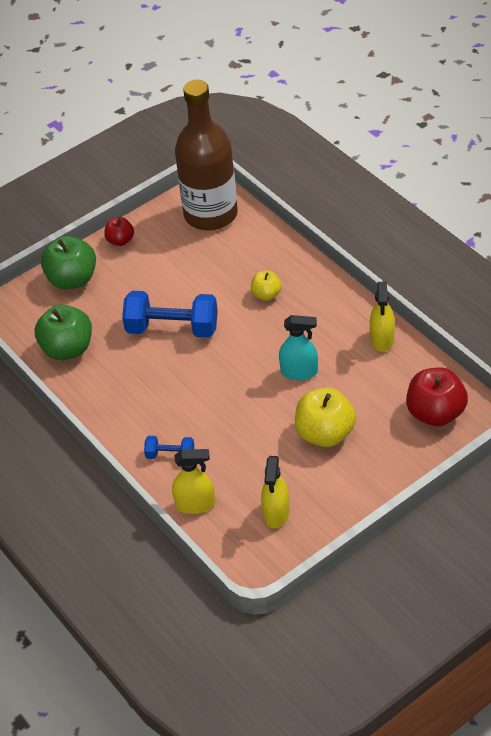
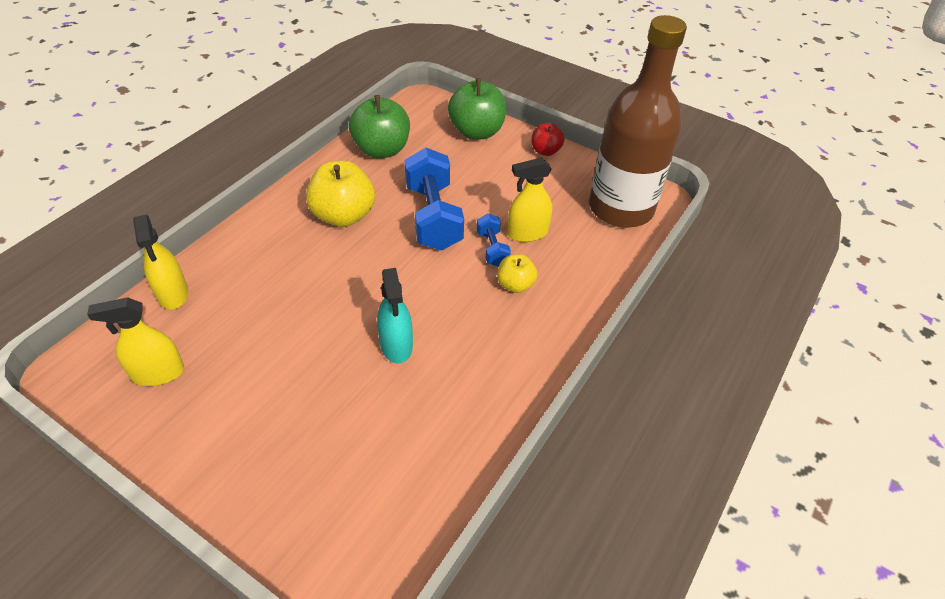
camera: 65 degrees right, 0 degrees up
(170, 455) = (246, 257): blue dumbbell -> blue dumbbell (492, 249)
(325, 433) = (295, 396): yellow apple -> yellow apple (343, 216)
(382, 339) = (480, 426): yellow spray bottle -> yellow spray bottle (527, 233)
(435, 413) = (353, 529): red apple -> none

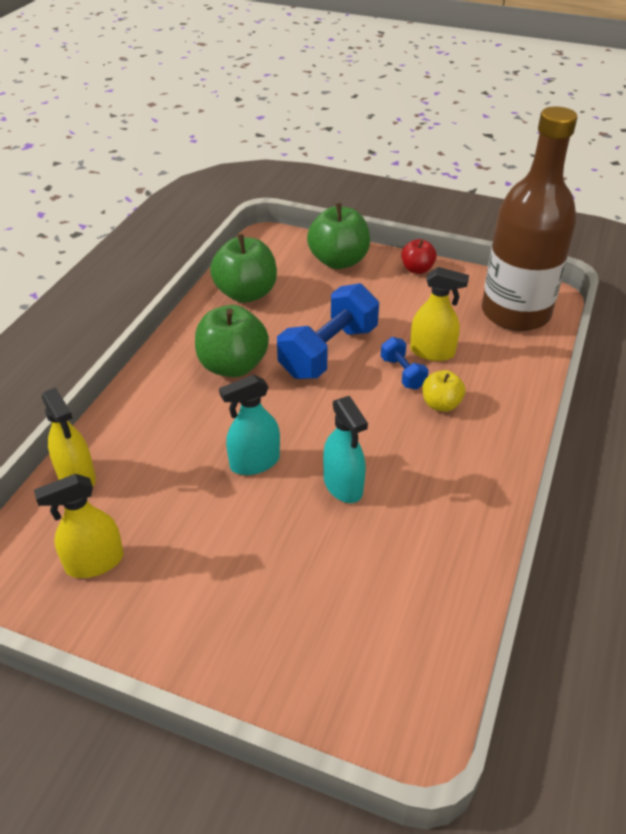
camera: 10 degrees left, 5 degrees down
(327, 309) = (254, 462): none -> turquoise spray bottle
(343, 216) = (233, 366): yellow apple -> green apple
(433, 217) = (328, 352): blue dumbbell -> blue dumbbell turned 60 degrees clockwise
(527, 233) = (432, 352): yellow spray bottle -> yellow spray bottle turned 135 degrees counterclockwise

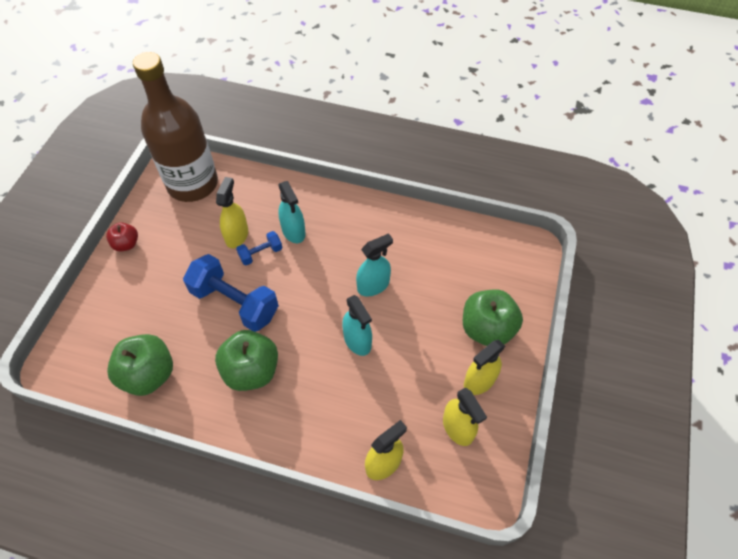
camera: 95 degrees left, 15 degrees up
(158, 601) = (479, 381): none -> yellow spray bottle
(338, 261) = (105, 303): green apple -> green apple (487, 329)
(441, 404) = (293, 231): yellow apple -> turquoise spray bottle

